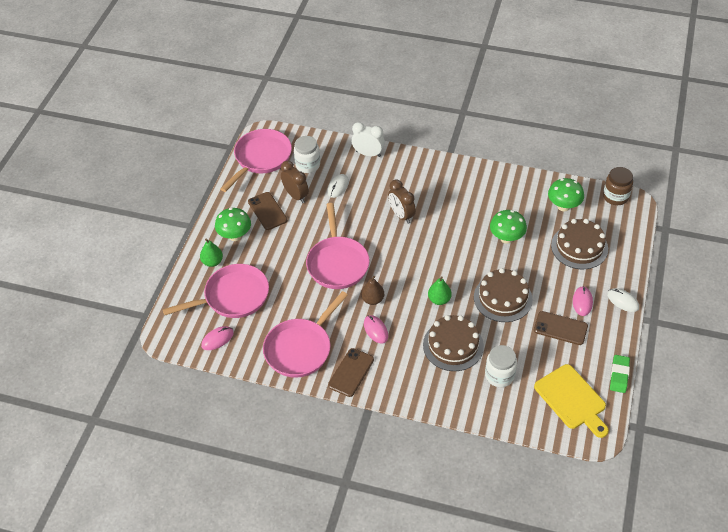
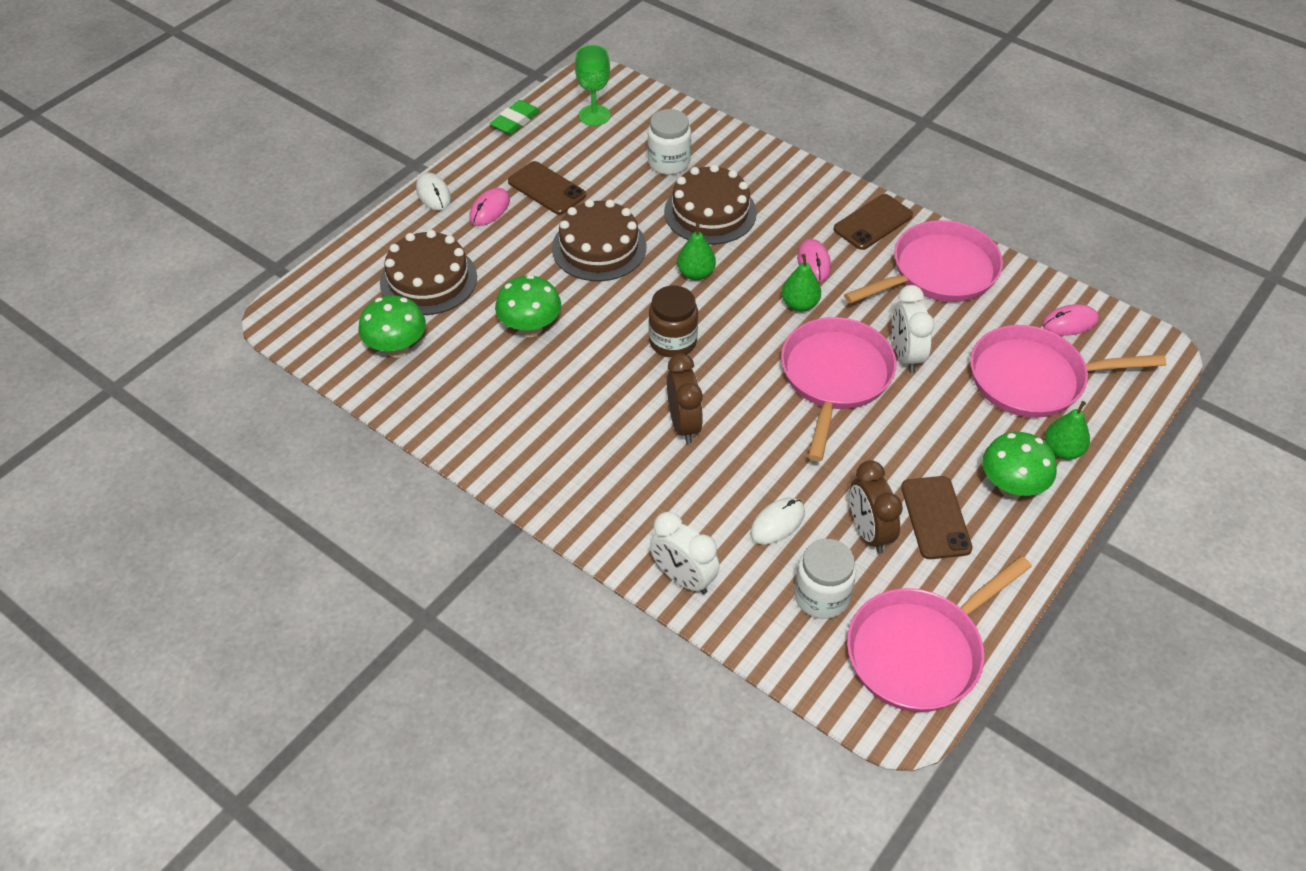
camera: 160 degrees left, 0 degrees up
(304, 288) = (905, 355): none -> white clock
(372, 299) = (799, 304): brown pear -> green pear
(572, 399) = (594, 115): yellow cutting board -> green goblet
(615, 196) = (300, 336): brown jar -> brown jar (673, 341)

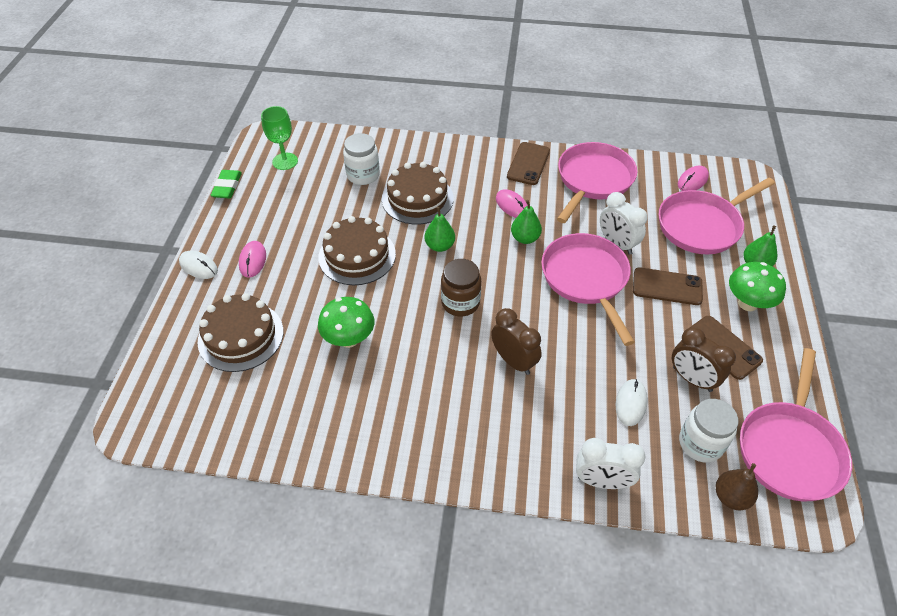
camera: 30 degrees left, 0 degrees up
(397, 348) = (252, 404): green mushroom -> none
(547, 188) = (286, 227): brown phone -> brown phone (667, 286)
(809, 660) = (731, 497): none -> brown pear

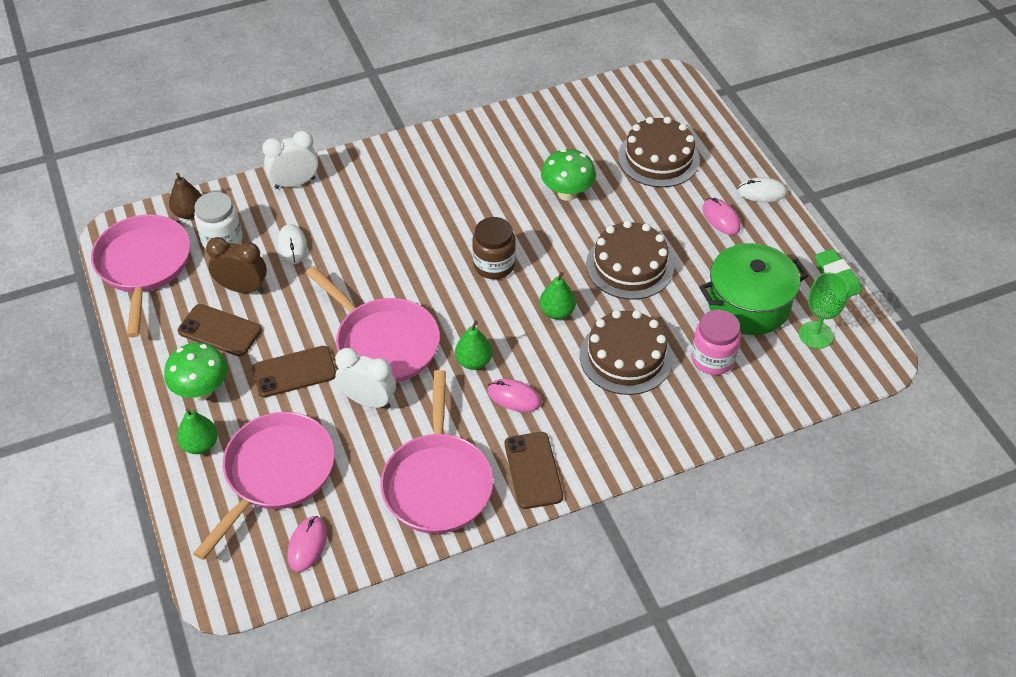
camera: 150 degrees right, 0 degrees up
(304, 195) = (748, 304): none -> green pot
(363, 175) = (712, 359): white jar -> pink jar
(513, 361) = (412, 236): brown clock -> none

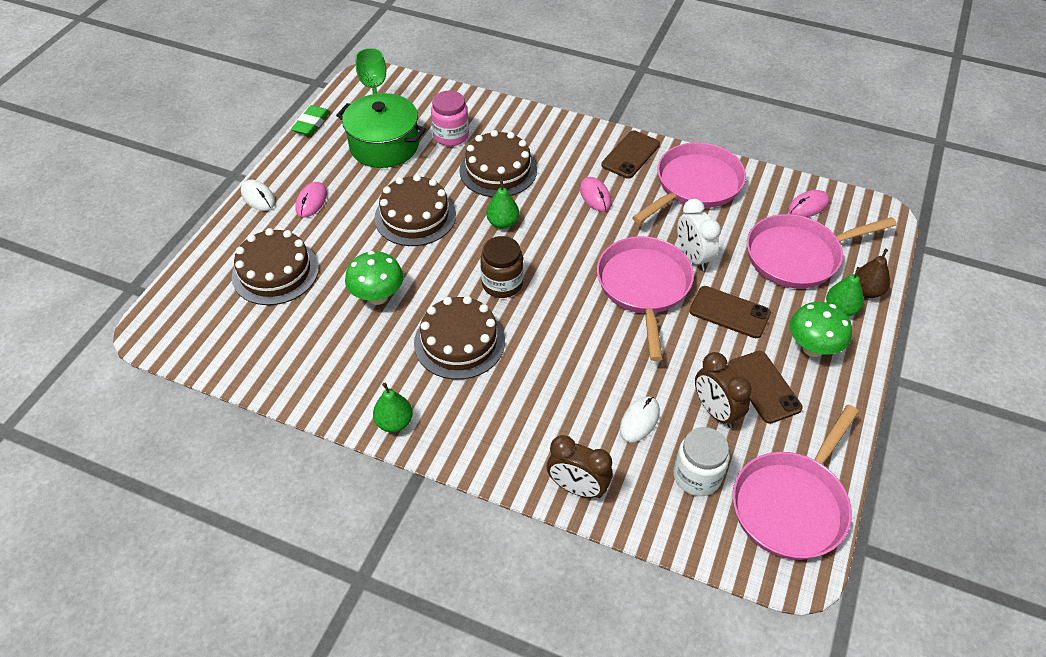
camera: 135 degrees left, 0 degrees up
(189, 213) = (706, 535): brown pear -> brown pear (866, 291)
(295, 183) = (577, 488): white clock -> brown clock
(471, 207) = (459, 342): none -> brown cake
(474, 361) = (595, 232): green pear -> green pear (394, 422)

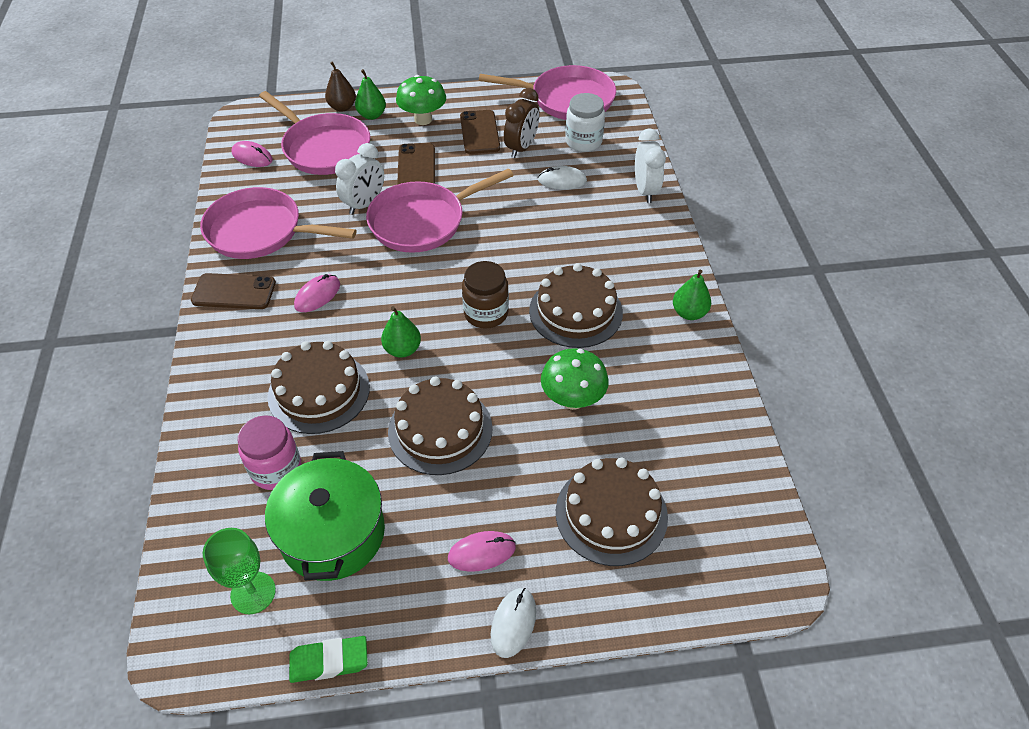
camera: 120 degrees left, 0 degrees up
(577, 488) = (645, 191): brown clock -> white clock
(764, 387) = (479, 132): brown phone -> brown phone turned 45 degrees counterclockwise

